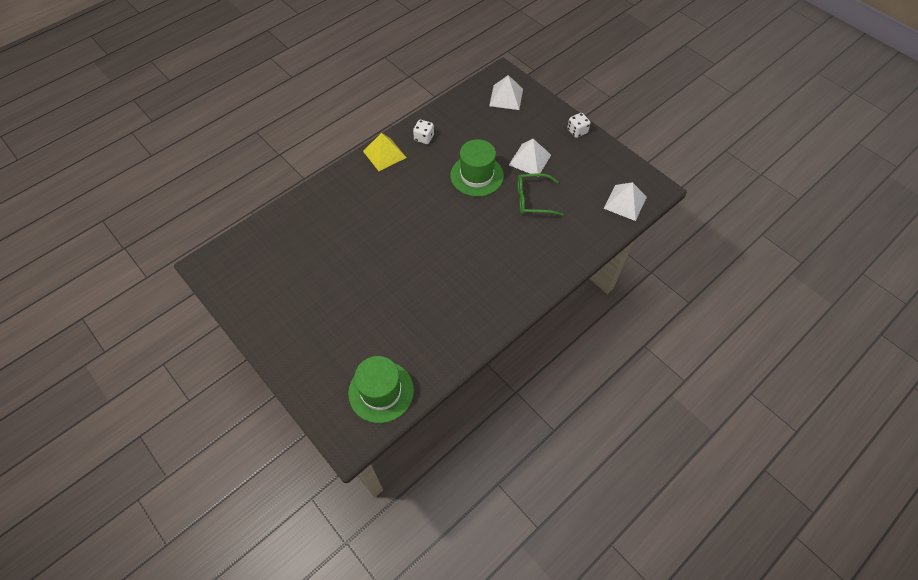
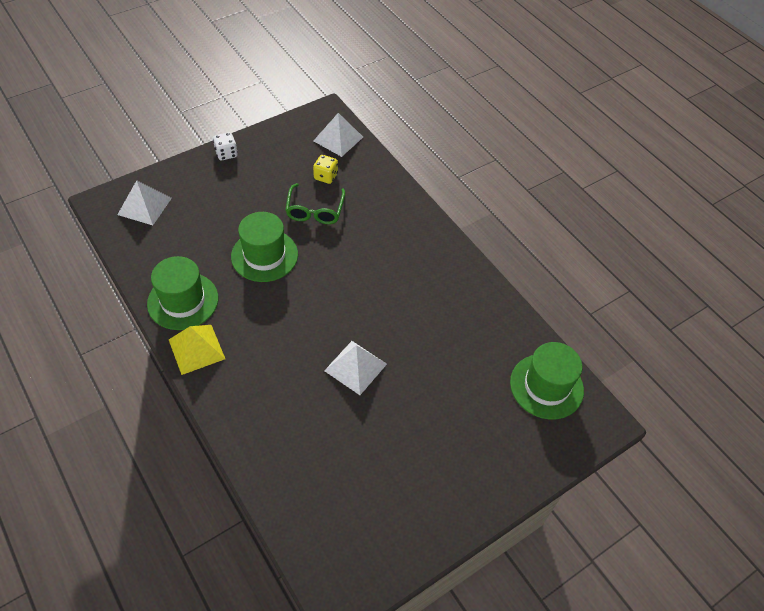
camera: 85 degrees left, 5 degrees down
(424, 138) = (183, 301): white dice -> green hat
(530, 159) = (255, 202): white pyramid -> white pyramid (355, 367)
(575, 200) = (326, 176): none -> yellow dice

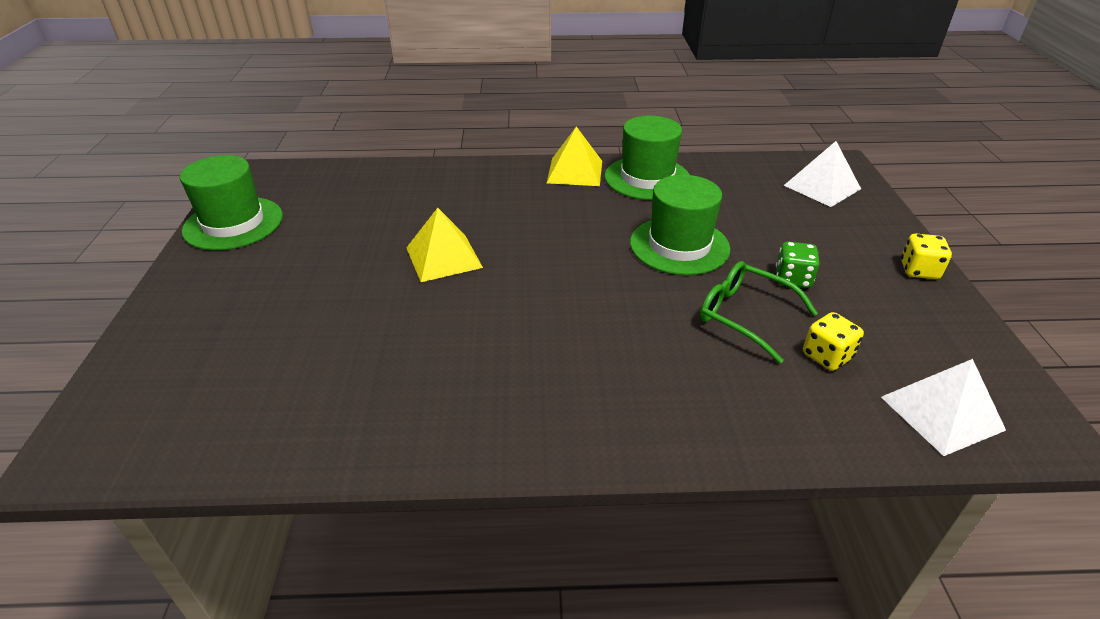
camera: 125 degrees right, 15 degrees down
(226, 154) = (919, 270): white dice -> yellow dice
(268, 199) = (792, 279): none -> green dice
(355, 367) = (443, 257): white pyramid -> yellow pyramid
(546, 386) = (201, 420): green hat -> green hat (233, 223)

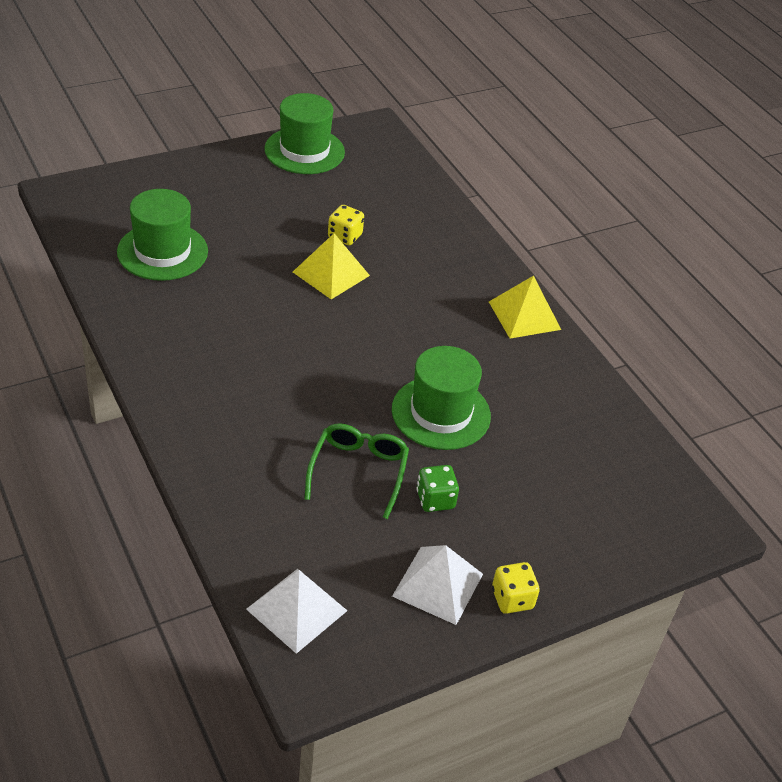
camera: 60 degrees right, 5 degrees up
(647, 178) = (550, 369): green hat -> green hat (162, 251)
(822, 187) = (636, 512): white pyramid -> white pyramid (437, 585)
(827, 356) = (332, 531): yellow dice -> yellow dice (345, 236)

